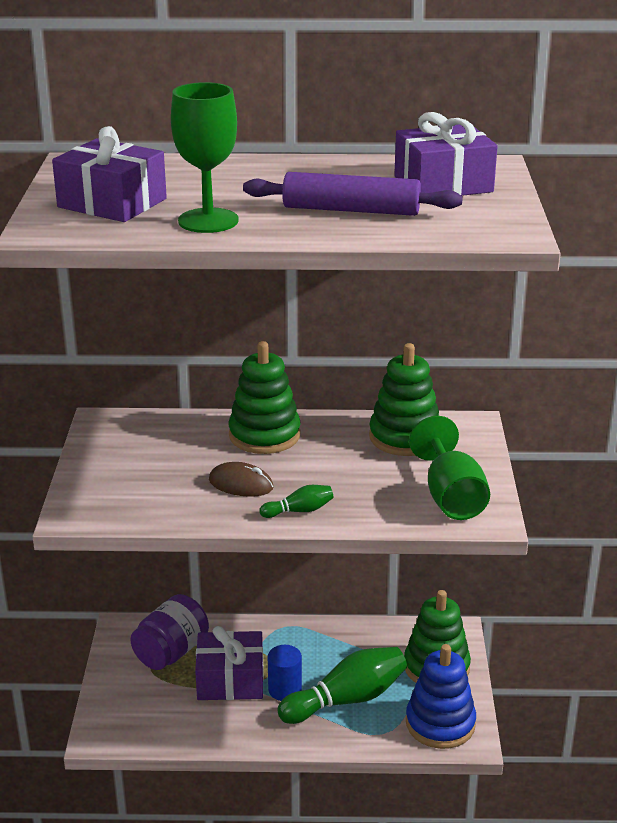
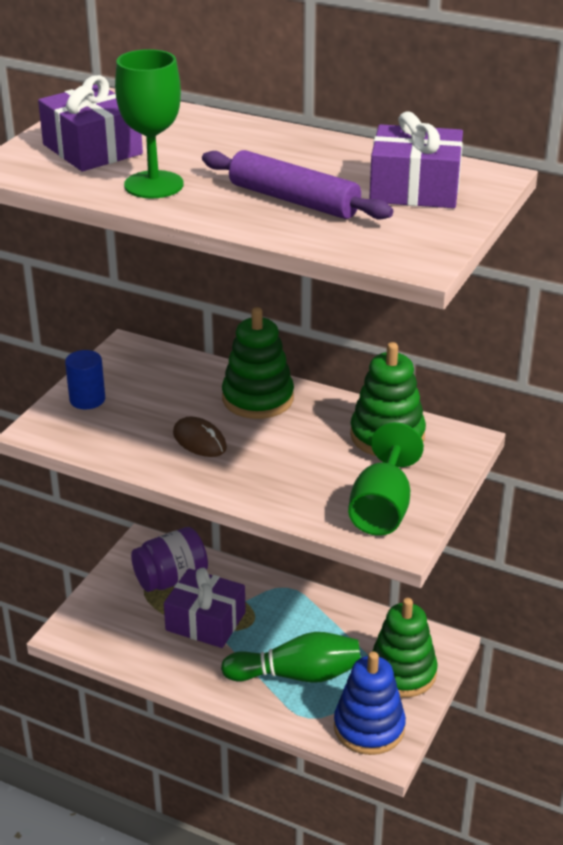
camera: 25 degrees right, 5 degrees up
(285, 690) = (247, 646): blue cylinder -> blue cylinder (87, 399)
(299, 511) = (231, 481): green bowling pin -> none

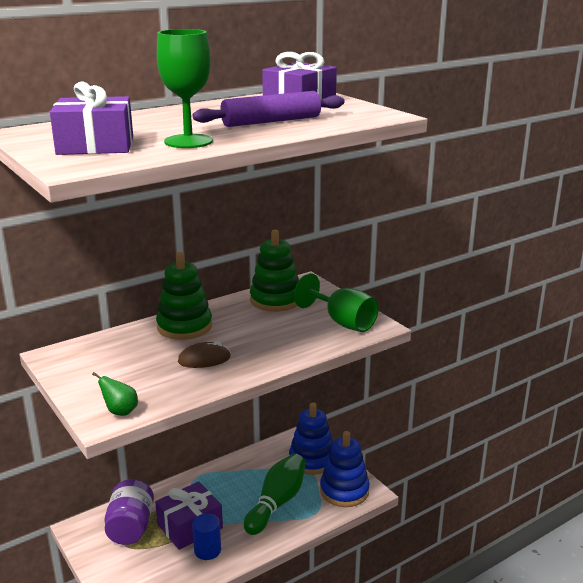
camera: 60 degrees left, 10 degrees down
(60, 432) = (120, 412): none -> green pear
(87, 399) = (94, 389): blue cylinder -> blue cylinder (207, 550)
(402, 672) = (312, 460): green stacking toy -> blue stacking toy

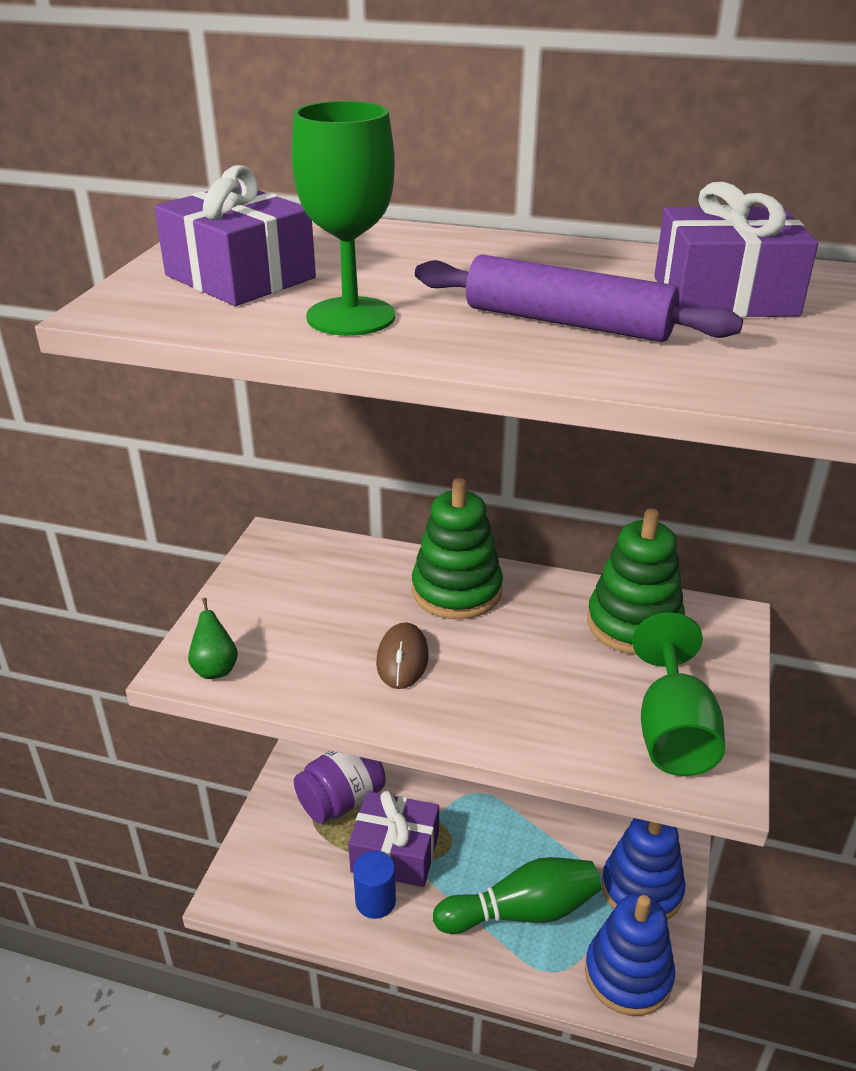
camera: 50 degrees right, 10 degrees up
(204, 359) = (402, 659): brown mouse -> brown mouse turned 60 degrees clockwise

